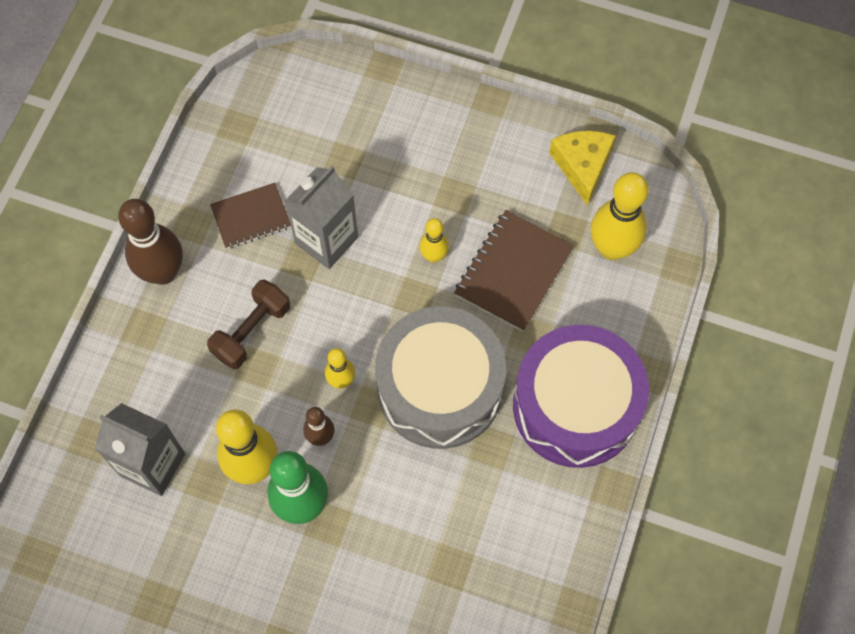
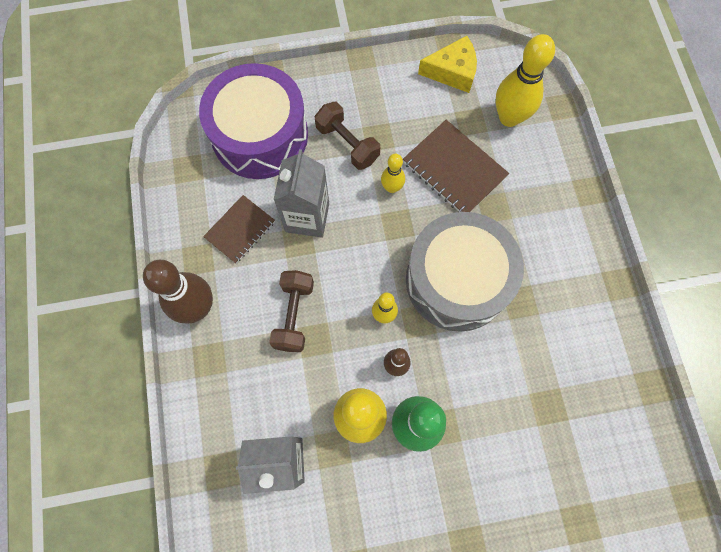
camera: 30 degrees left, 5 degrees up
(417, 185) = (347, 144): none -> brown dumbbell
(513, 272) = (454, 169): brown notebook -> brown notebook turned 45 degrees counterclockwise
(575, 406) = (557, 240): purple drum -> purple drum (260, 135)
(582, 166) = (452, 72): yellow cheese -> yellow cheese turned 120 degrees clockwise

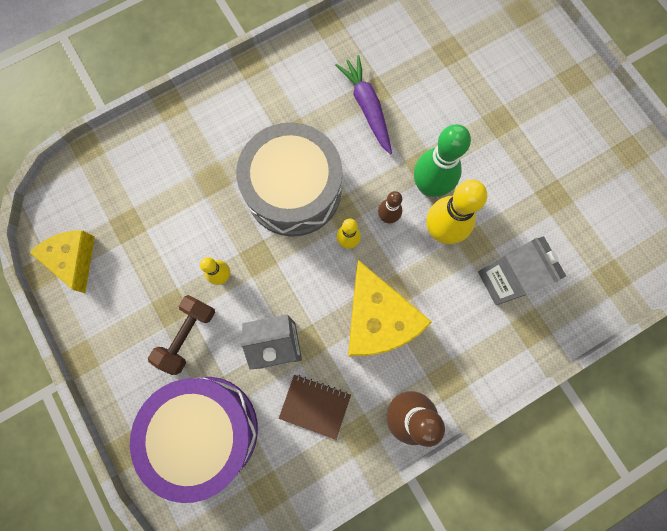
camera: 110 degrees left, 5 degrees up
(294, 315) = (378, 319): brown dumbbell -> yellow cheese
(454, 169) = (184, 225): brown notebook -> none
(509, 117) = (112, 191): yellow bowling pin -> none
(530, 391) = (367, 107): none -> purple carrot

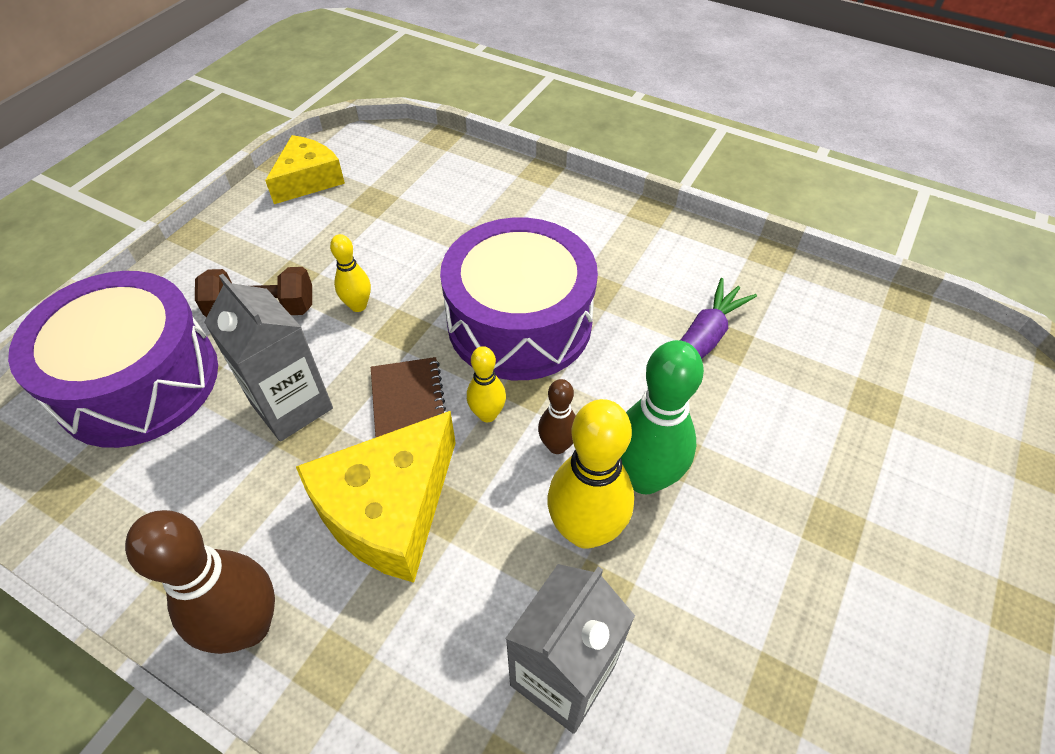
camera: 60 degrees right, 25 degrees down
(293, 190) = (519, 322): grey drum -> purple drum
(315, 406) = (216, 490): brown notebook -> brown notebook (408, 401)

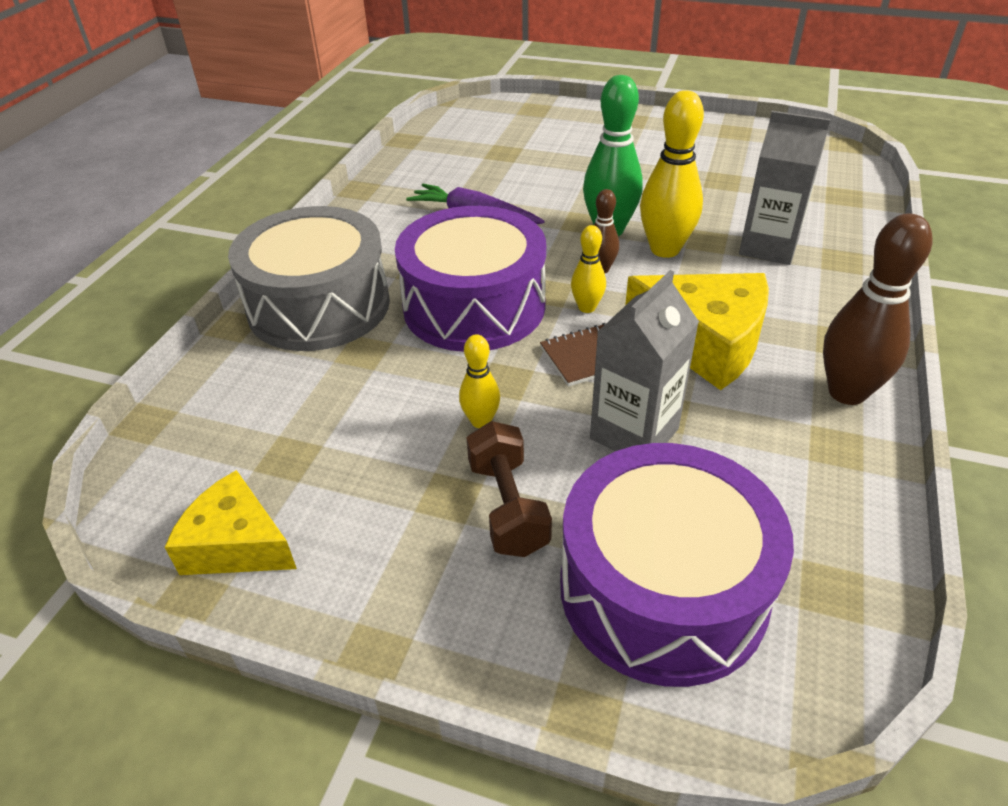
camera: 100 degrees left, 10 degrees down
(553, 218) = (319, 306): none -> grey drum

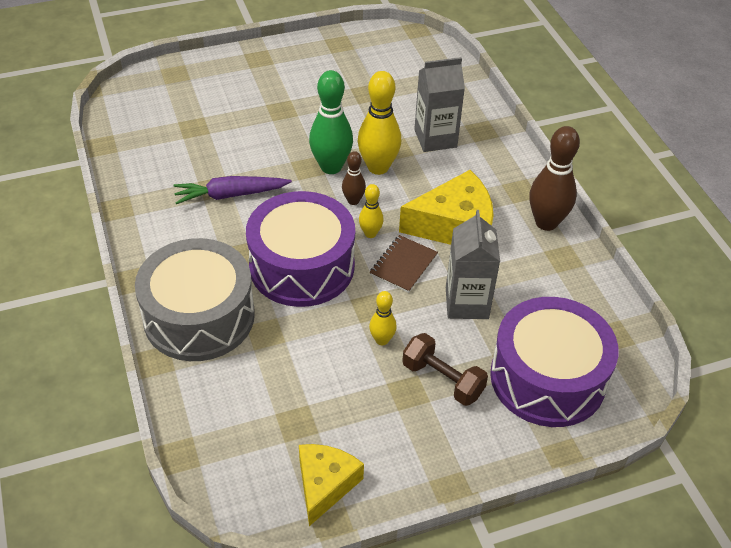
camera: 40 degrees left, 5 degrees up
(237, 544) = (325, 484): yellow cheese -> yellow cheese turned 120 degrees clockwise

